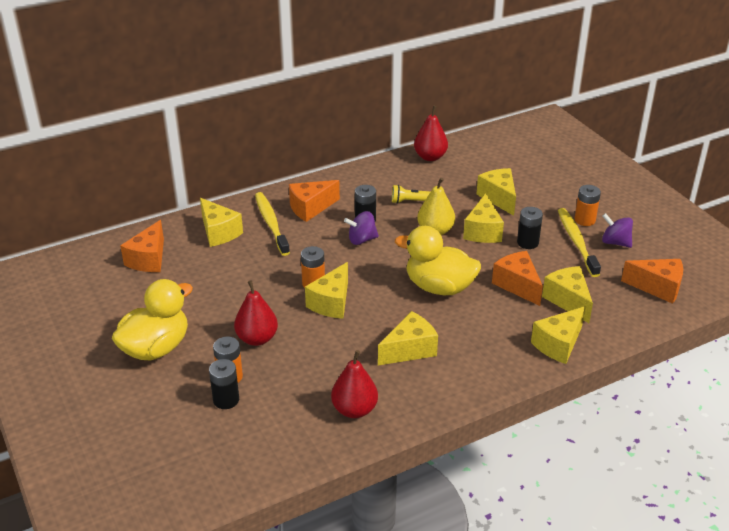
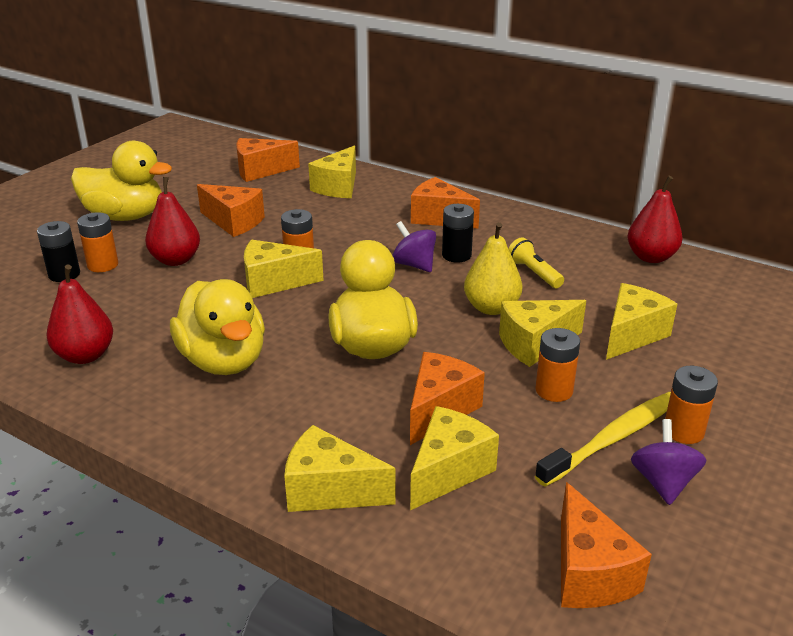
camera: 60 degrees right, 5 degrees down
(224, 296) = (234, 222): none -> orange cheese
(271, 224) = (384, 207): yellow toothbrush -> none
(409, 350) = (223, 361): yellow cheese -> yellow duck
(527, 243) = (554, 390): black battery -> orange battery

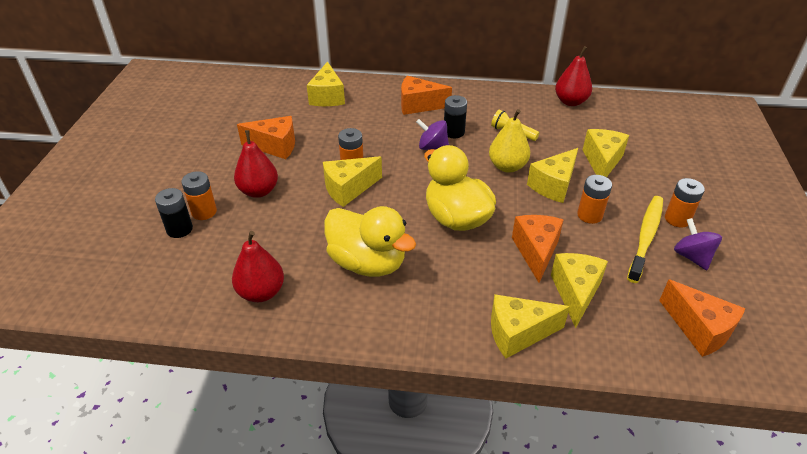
camera: 25 degrees left, 10 degrees up
(125, 216) = (183, 164): yellow duck -> none
(260, 171) = (257, 97): orange cheese -> none

